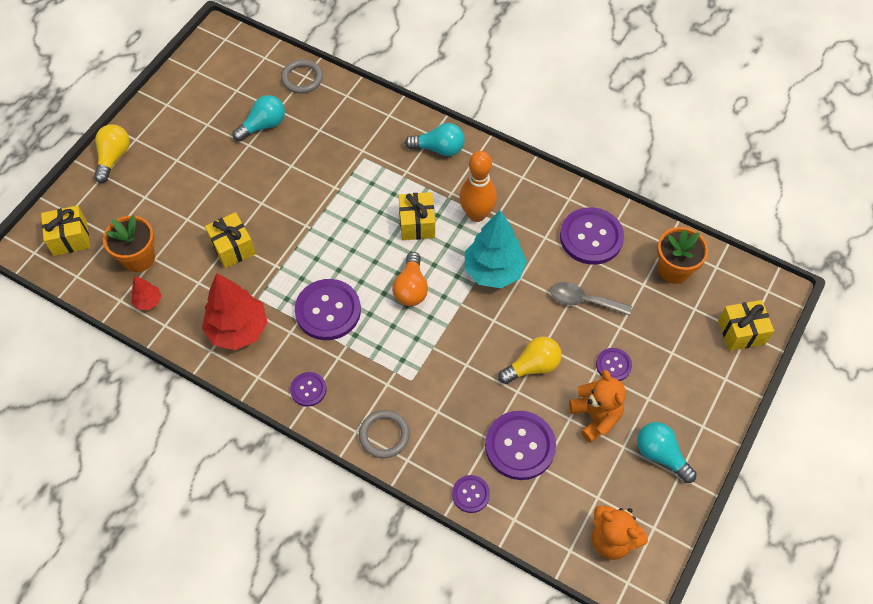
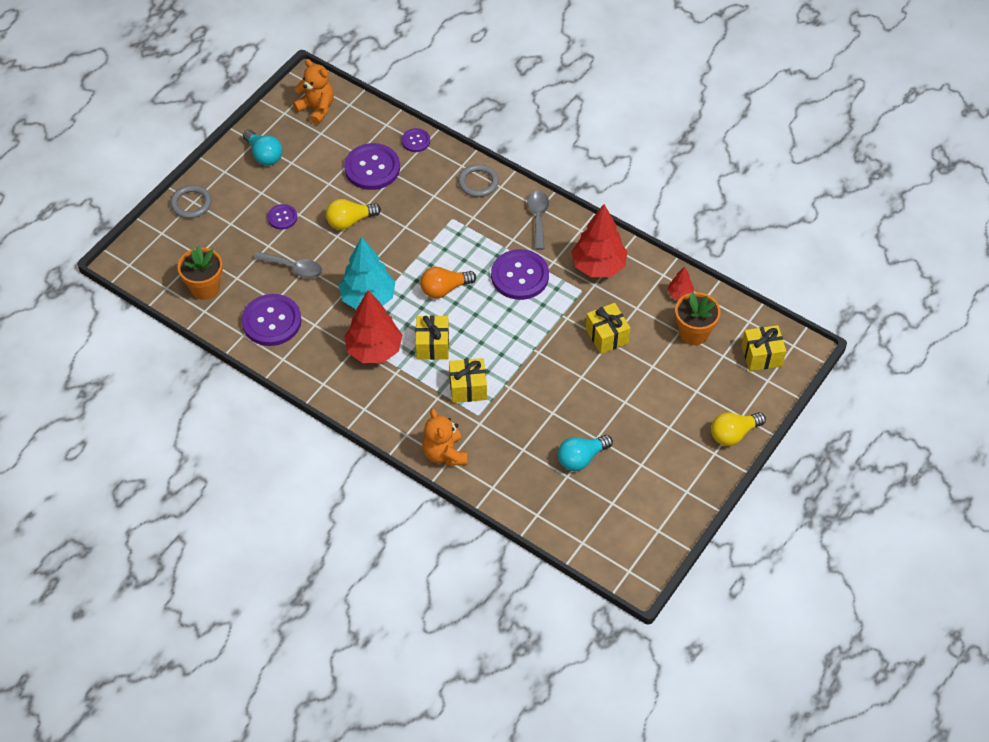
camera: 175 degrees left, 5 degrees down
(113, 158) = (733, 434): yellow light bulb -> yellow light bulb turned 45 degrees clockwise
(302, 78) = (540, 512): grey ring -> grey ring (191, 203)
(308, 390) = (538, 217): purple button -> grey spoon
(411, 288) = (444, 289): orange light bulb -> orange light bulb turned 120 degrees counterclockwise
(439, 148) = (401, 419): turquoise light bulb -> none
(477, 214) = (374, 350): orange bowling pin -> red tree
(595, 417) = (307, 183): orange teddy bear -> orange teddy bear (444, 453)
(741, 332) = (166, 234): yellow gift -> yellow gift (468, 388)

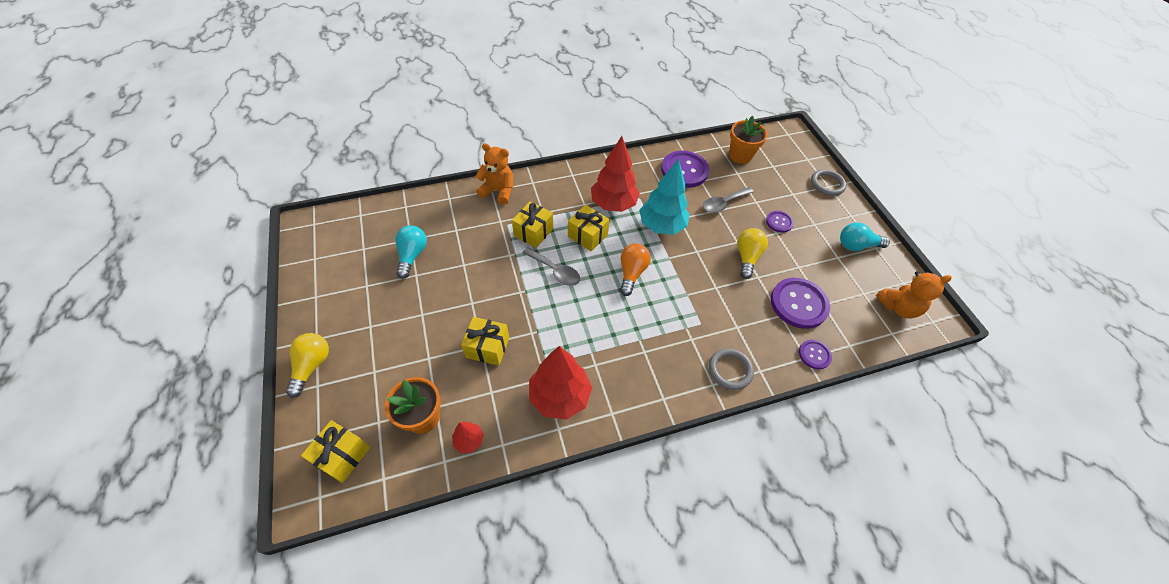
camera: 125 degrees right, 0 degrees up
(520, 276) = (601, 329): purple button -> none
(538, 217) = (653, 388): grey spoon -> grey spoon (555, 271)

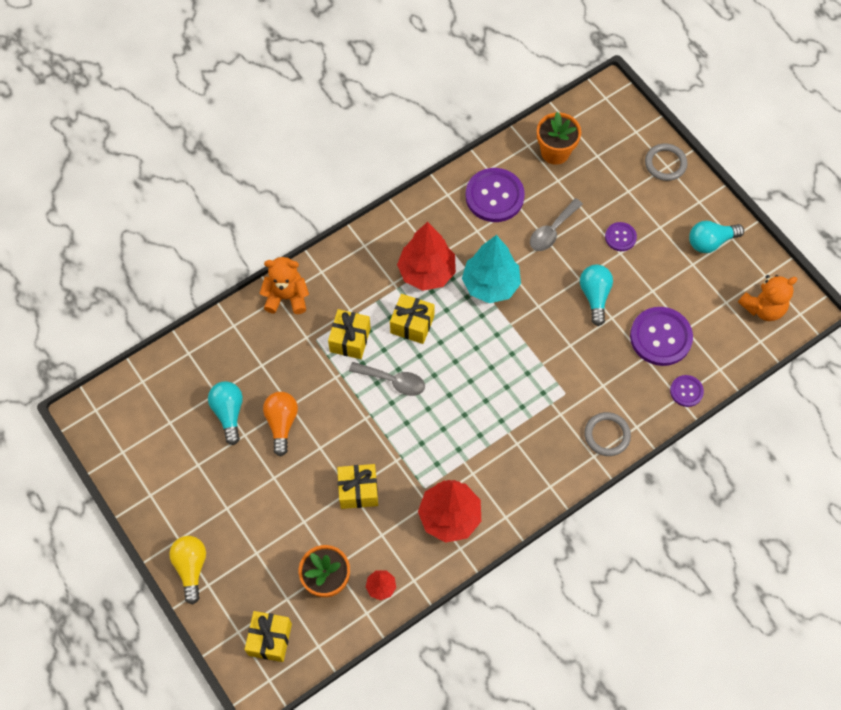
camera: 15 degrees left, 10 degrees up
(631, 273) = (476, 357): orange light bulb -> orange light bulb (281, 423)
(747, 257) = (595, 296): yellow light bulb -> turquoise light bulb

